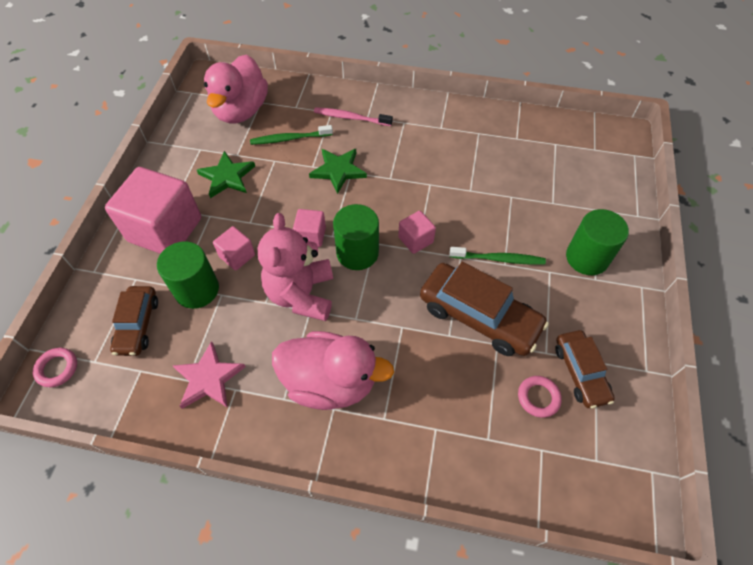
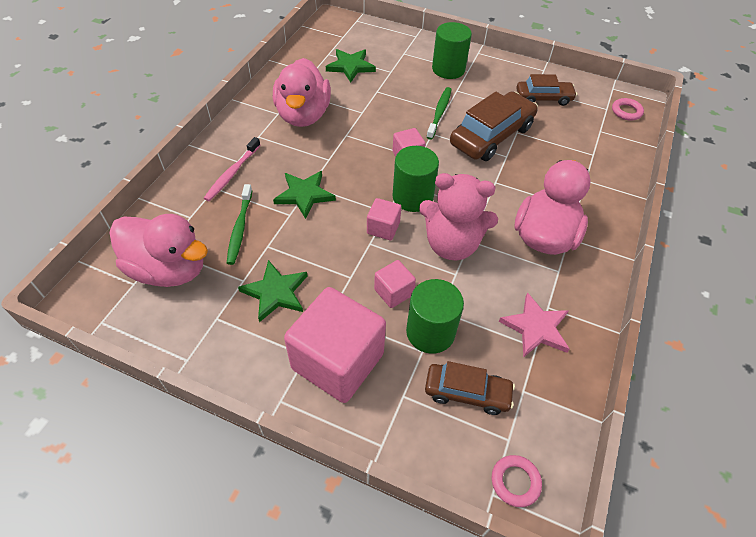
camera: 80 degrees left, 5 degrees down
(445, 146) = (303, 115): none -> pink duck
(538, 397) = (562, 122): pink ring -> pink ring (626, 111)
(542, 166) = (350, 66): none -> green star

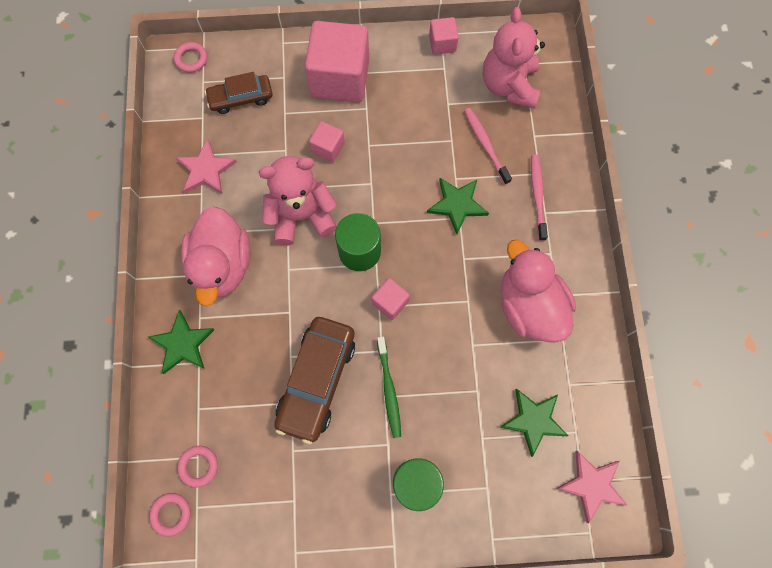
camera: 155 degrees right, 20 degrees up
(169, 269) = (509, 85): pink duck -> pink teddy bear
(240, 228) = (485, 145): green toothbrush -> pink toothbrush
(275, 292) = (416, 105): green star -> green star (182, 344)
(339, 33) = (591, 485): none -> pink star
(383, 228) = (368, 204): pink cube -> pink cube (442, 44)
(430, 332) = (285, 129): green cylinder -> none
(543, 98) = (278, 486): brown car -> none
(600, 126) = (199, 466): none -> pink ring

